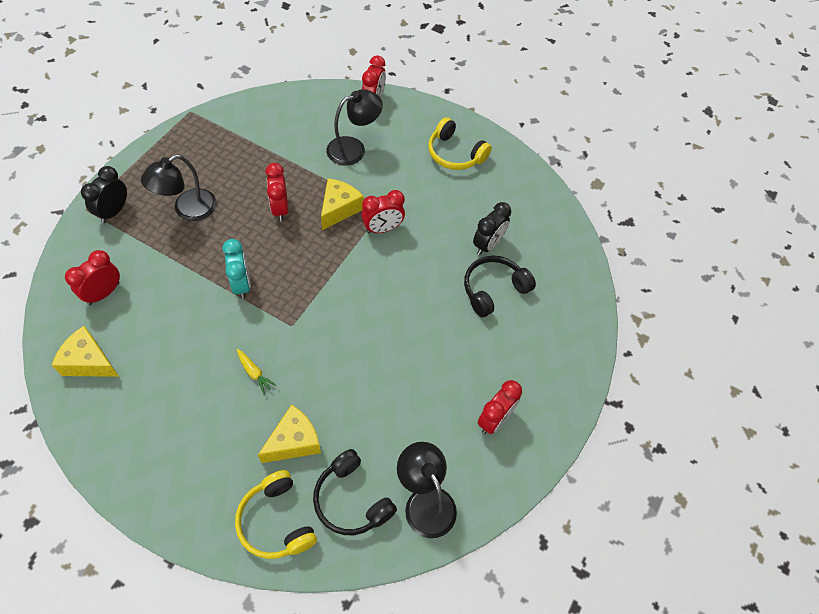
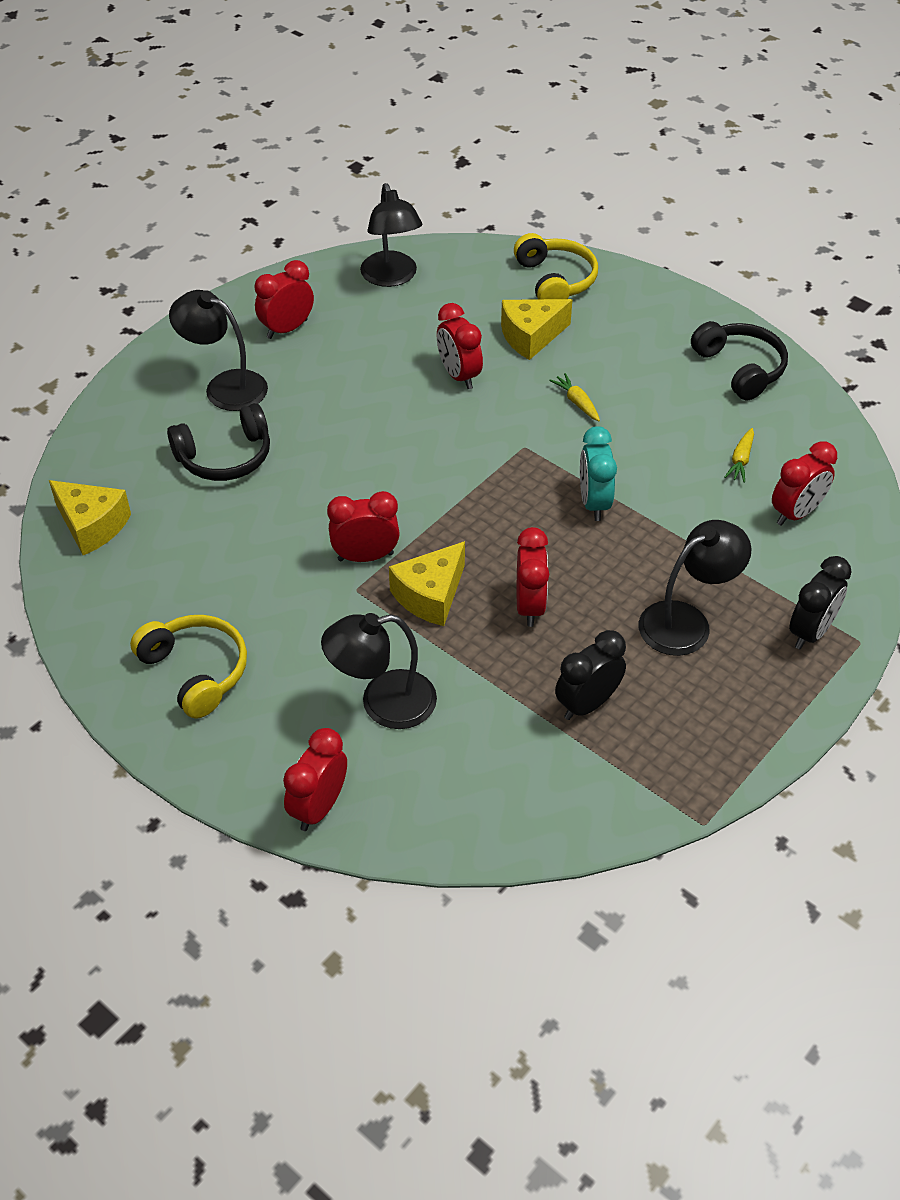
camera: 165 degrees left, 10 degrees down
(89, 361) = (794, 436): yellow cheese -> yellow cheese (92, 526)
(135, 333) = (740, 460): none -> yellow carrot
(347, 388) = (459, 376): none -> red clock
(351, 500) = (472, 287): black headphones -> black headphones (740, 368)
(488, 245) = (206, 515): black clock -> black clock (587, 704)
(518, 352) = (225, 386): none -> black lamp

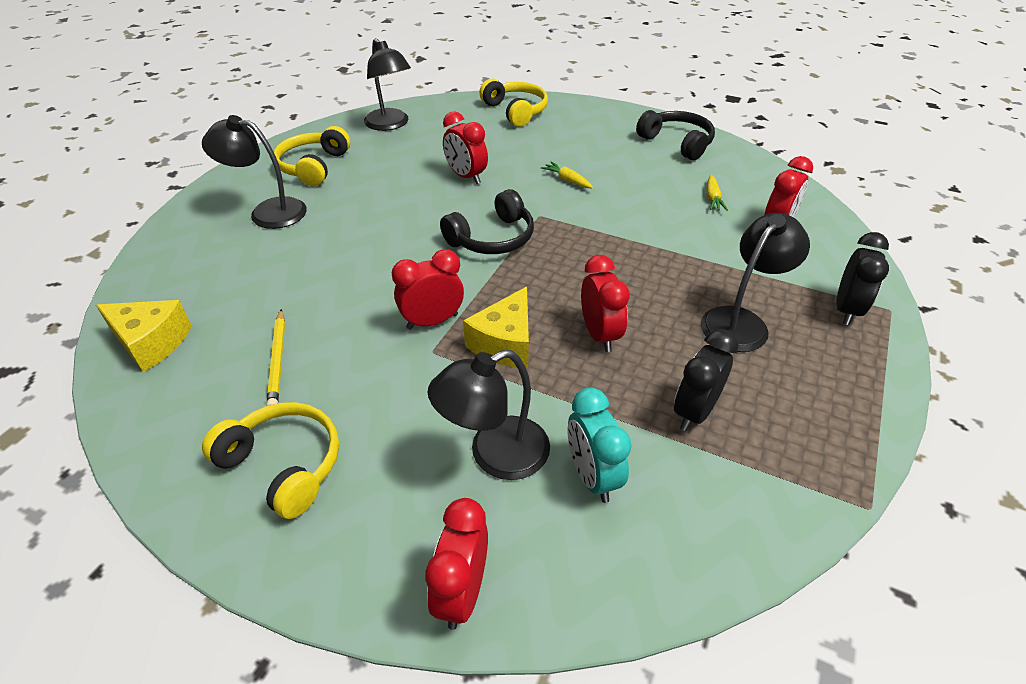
camera: 15 degrees left, 5 degrees down
(207, 569) = (278, 360): none -> yellow pencil
(225, 457) = (278, 264): black headphones -> black headphones (492, 238)
(287, 329) = (314, 166): red clock -> yellow headphones
(531, 336) = (512, 145): yellow cheese -> none
(594, 503) = (615, 245): turquoise clock -> turquoise clock (592, 476)

